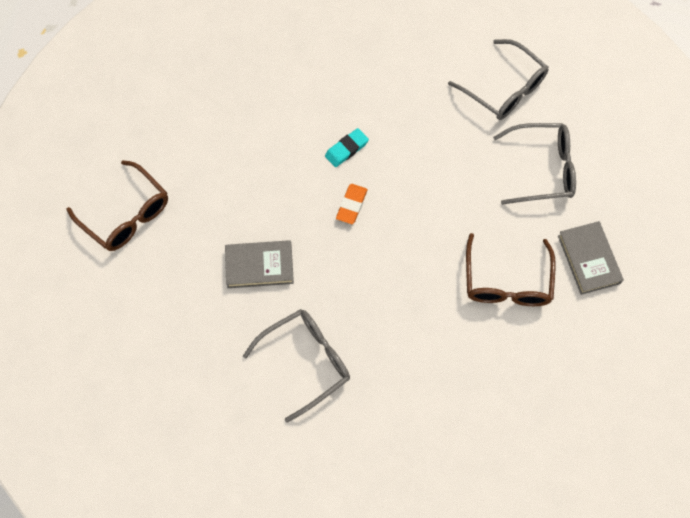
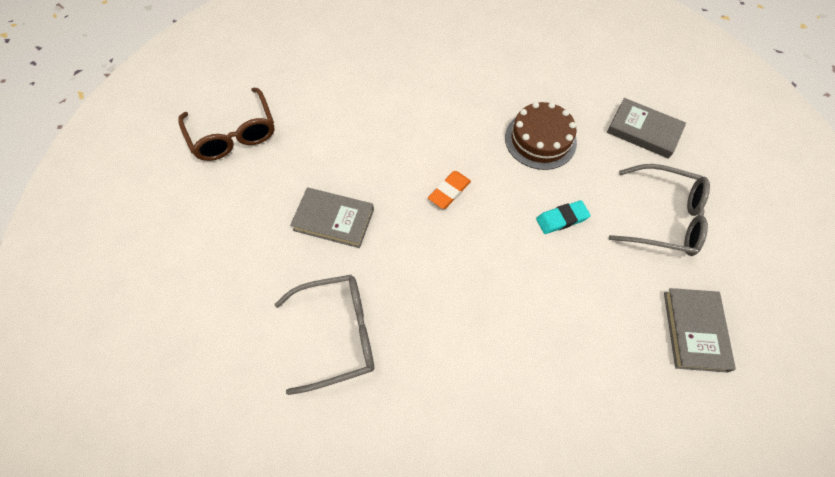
camera: 20 degrees right, 5 degrees down
(346, 149) = (464, 139): turquoise eraser -> turquoise eraser (561, 219)
(415, 127) = (540, 140): none -> brown cake
(504, 89) = (643, 131): grey glasses -> grey book
(507, 282) = (590, 323): brown glasses -> none

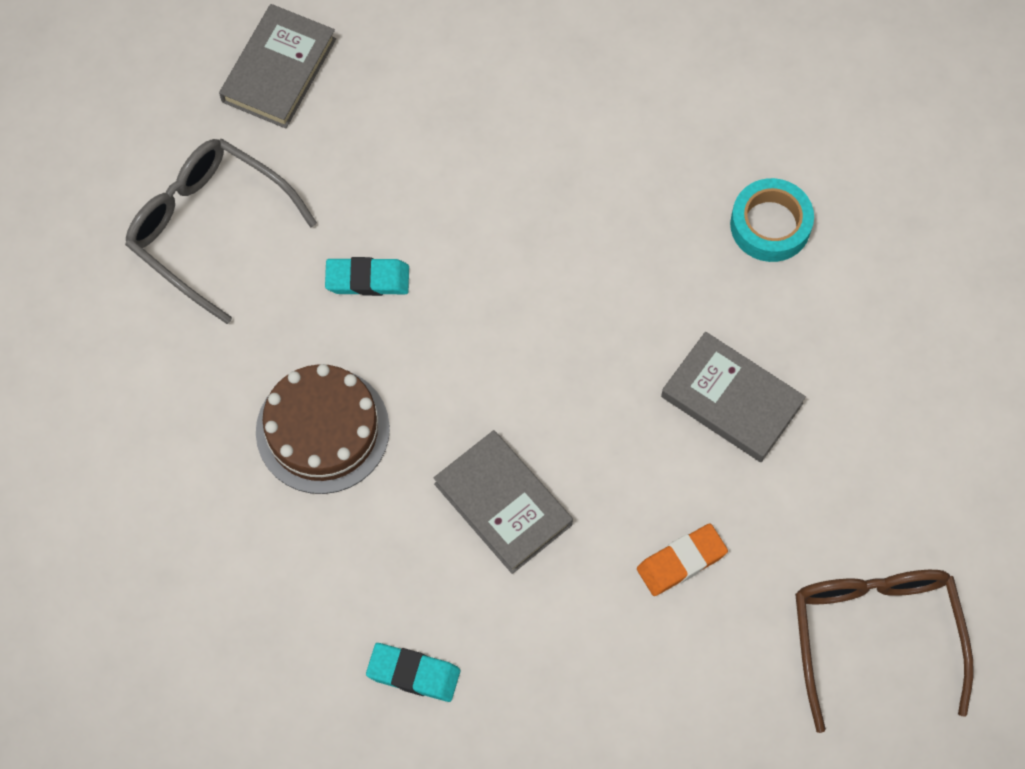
camera: 160 degrees left, 5 degrees up
(338, 334) = (770, 225): grey glasses -> turquoise tape
(445, 61) = (413, 674): none -> turquoise eraser
(449, 191) = (524, 386): orange eraser -> orange eraser (681, 561)
(643, 131) = (133, 385): grey book -> grey book (503, 504)

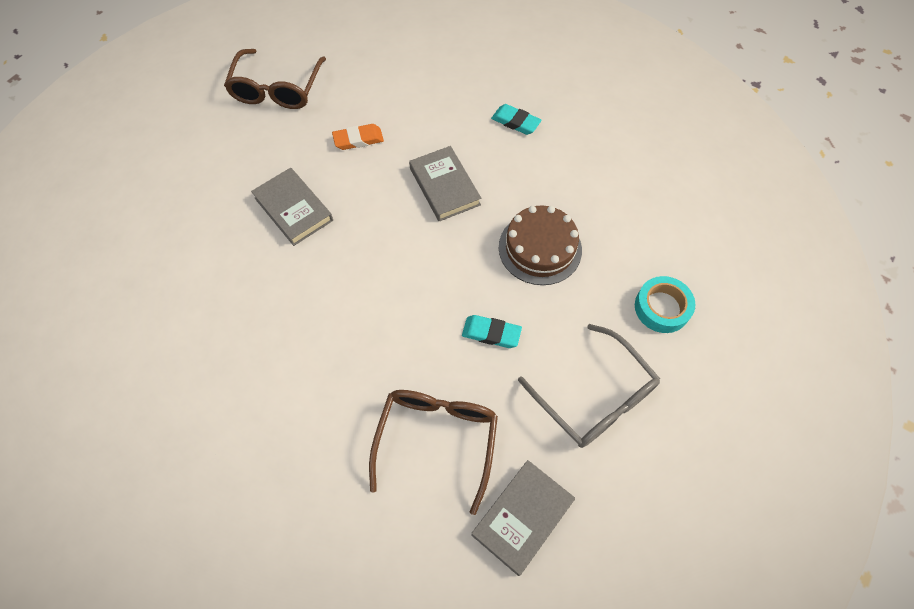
camera: 165 degrees left, 5 degrees down
(405, 128) = (437, 440): none -> brown glasses
(770, 225) = (217, 304): turquoise tape -> turquoise tape (662, 308)

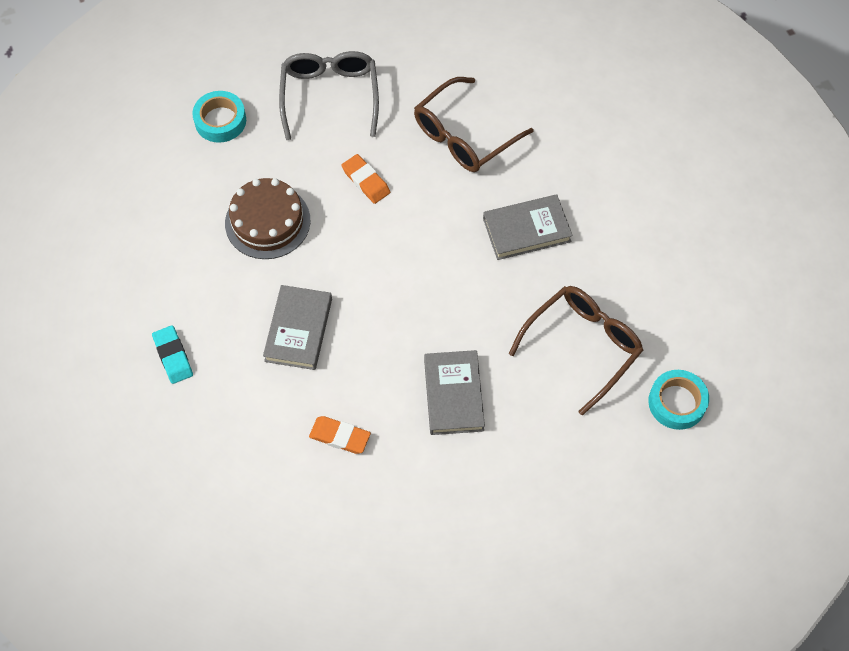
camera: 145 degrees left, 0 degrees up
(102, 305) = (677, 402): none -> turquoise tape
(277, 89) = (381, 564): brown glasses -> brown glasses (582, 346)
(491, 333) = (366, 181): turquoise eraser -> orange eraser
(522, 517) = (442, 61): grey book -> grey book (526, 230)

